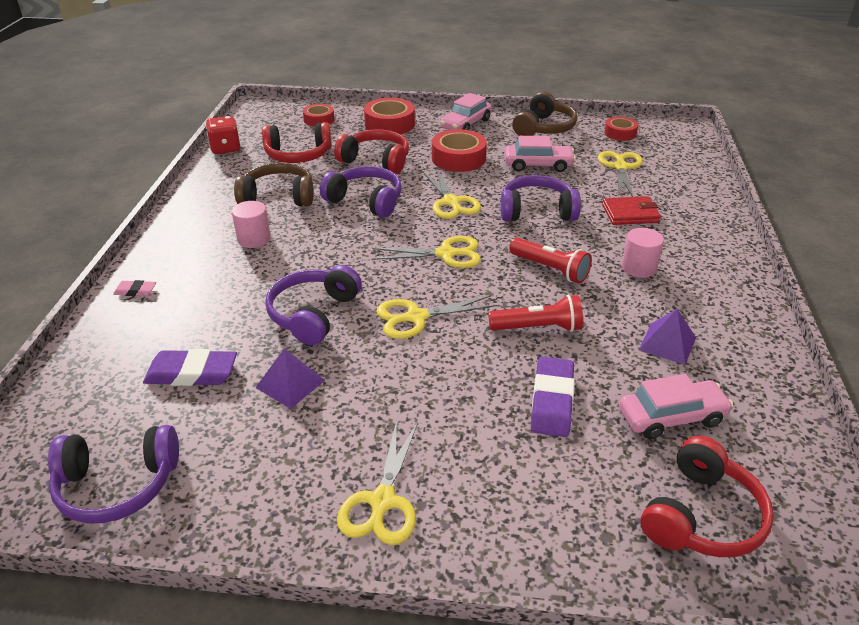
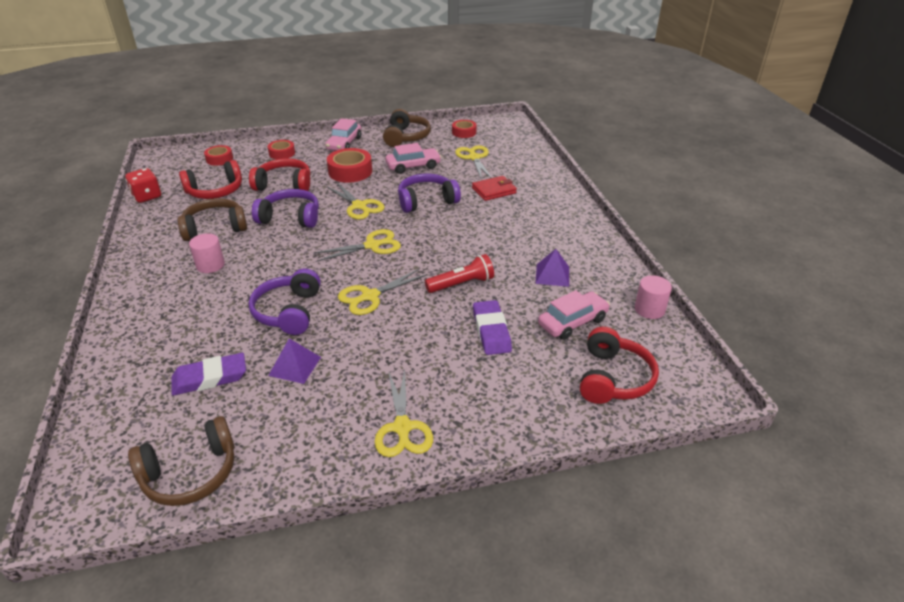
camera: 20 degrees left, 0 degrees up
(117, 485) = (190, 473): purple headphones -> brown headphones
(135, 291) = (126, 327): pink eraser -> none
(389, 124) = (282, 153): red tape -> red tape, size x0.62
(550, 269) = (453, 241): red flashlight -> none
(638, 267) = (514, 227): pink cylinder -> pink cylinder (649, 309)

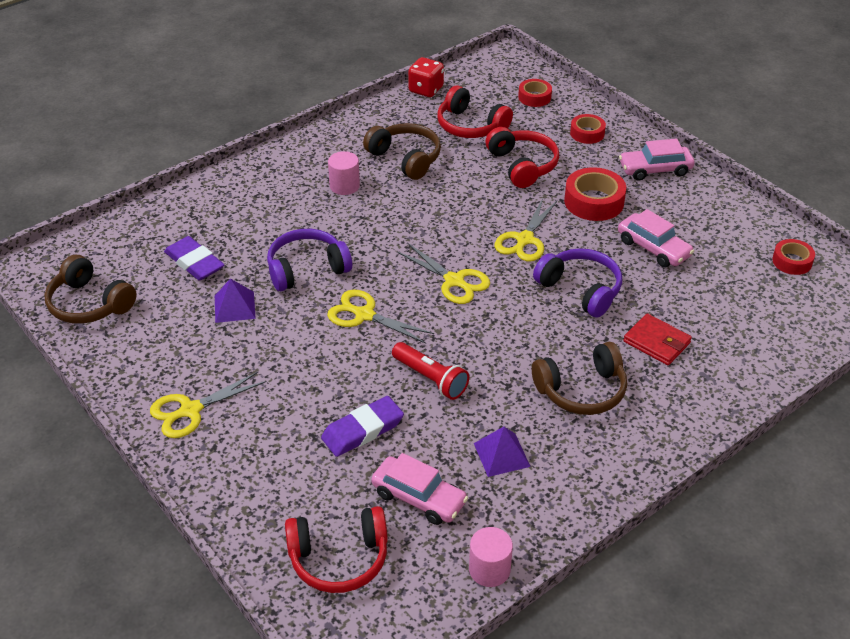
camera: 65 degrees right, 5 degrees up
(290, 217) = (462, 199): purple headphones -> none
(406, 137) = (724, 213): brown headphones -> brown headphones (582, 390)
(474, 158) = (727, 295): yellow scissors -> none

